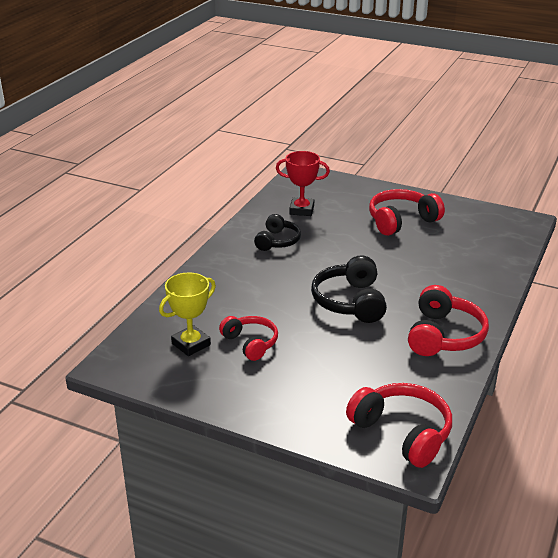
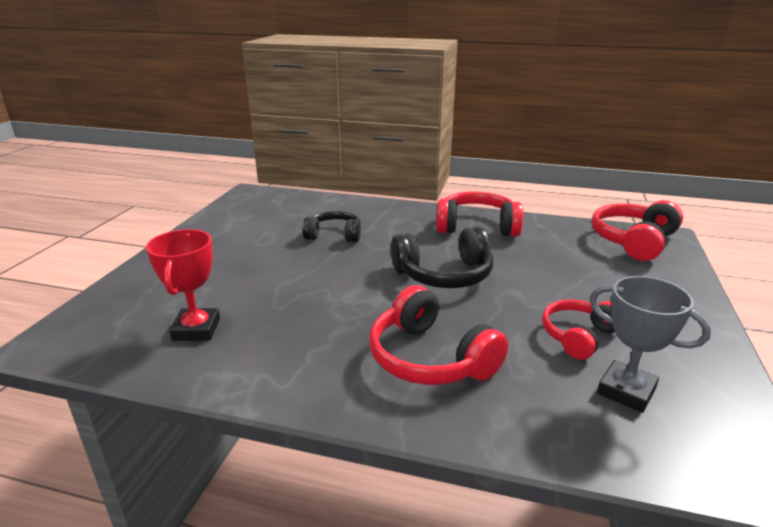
camera: 100 degrees left, 5 degrees down
(191, 344) = (626, 391): yellow trophy -> grey trophy
(277, 241) = (302, 343): black headphones -> black headphones (334, 235)
(401, 221) = (244, 251): red headphones -> red headphones (430, 358)

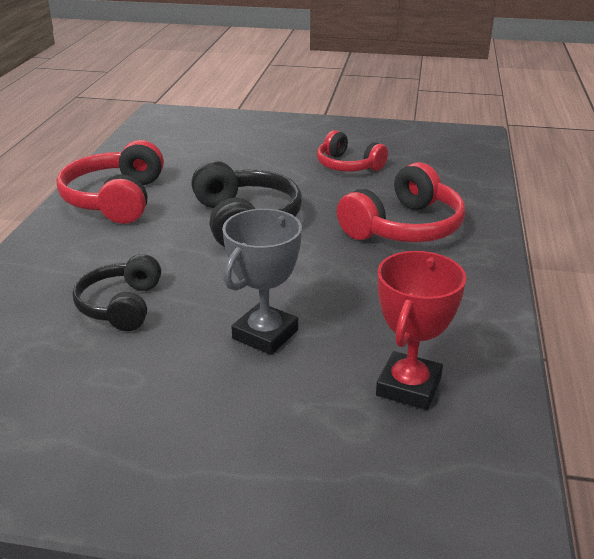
camera: 95 degrees left, 5 degrees up
(196, 329) = (408, 386): red trophy -> red trophy turned 60 degrees counterclockwise
(626, 391) = (412, 157): grey trophy -> grey trophy (265, 334)
(633, 241) = (170, 127): red headphones -> none

